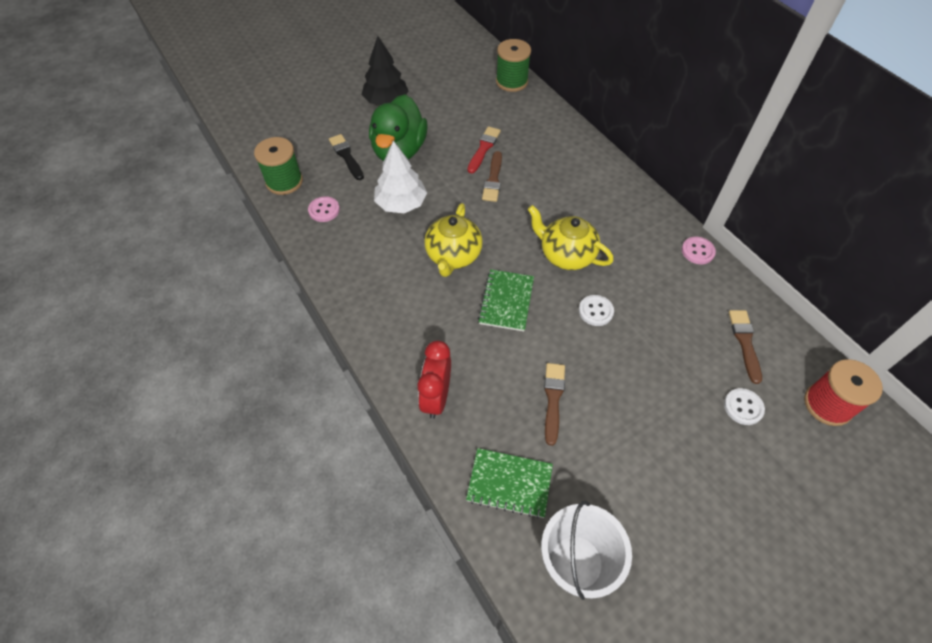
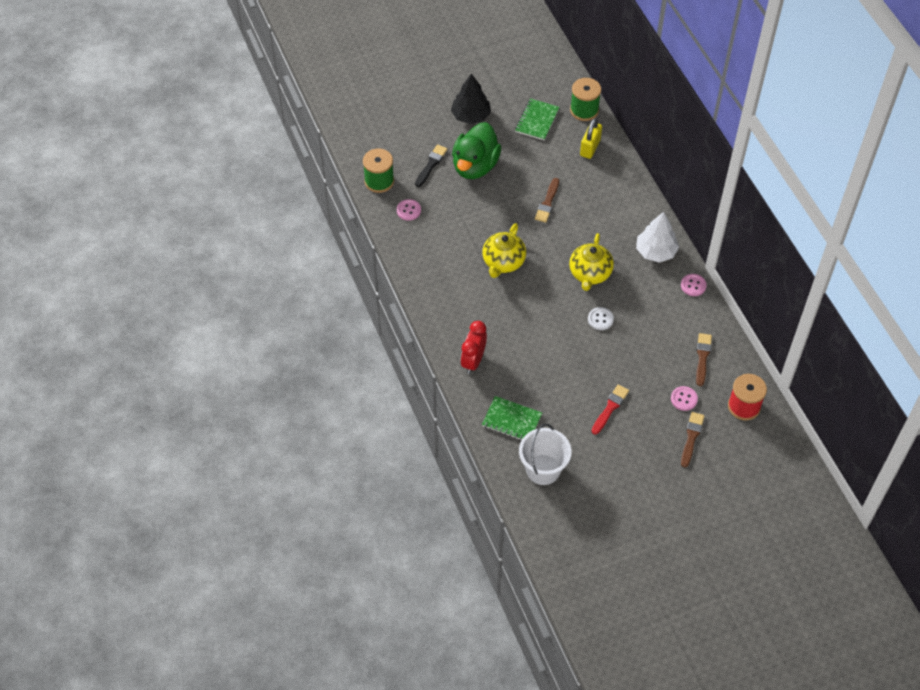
camera: 10 degrees right, 0 degrees up
(346, 156) = (431, 165): black brush -> black brush turned 45 degrees clockwise
(401, 204) = (470, 213): white tree -> white tree (655, 251)
(483, 148) = (545, 173): red brush -> red brush (610, 408)
(506, 301) = (536, 302): green notebook -> green notebook (537, 120)
(528, 116) = (590, 147): none -> yellow padlock
(553, 399) = (553, 374): brown brush -> brown brush (691, 437)
(566, 255) = (590, 274): yellow teapot -> yellow teapot turned 120 degrees counterclockwise
(743, 407) = (684, 399): white button -> pink button

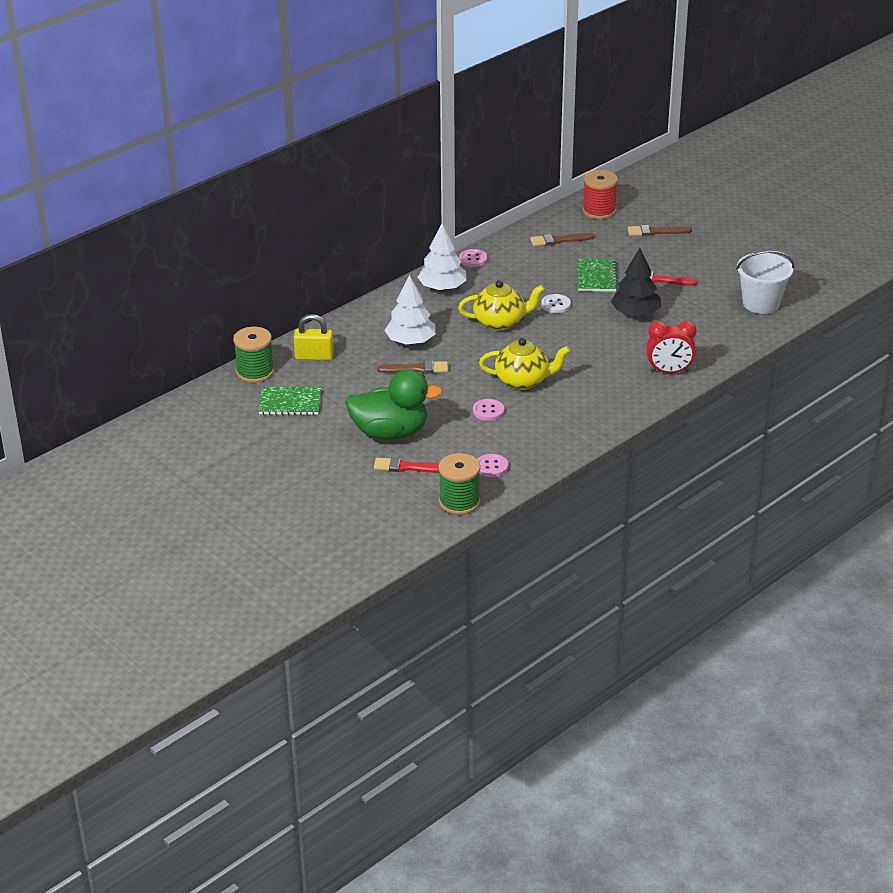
camera: 110 degrees left, 20 degrees down
(431, 165) = (407, 467): black brush -> red brush
(471, 116) = (308, 455): black tree -> black tree (635, 313)
(512, 420) = (721, 332): green notebook -> green notebook (596, 277)
(586, 209) = (410, 341): none -> white tree
(684, 399) = (616, 242): pink button -> pink button (488, 411)

